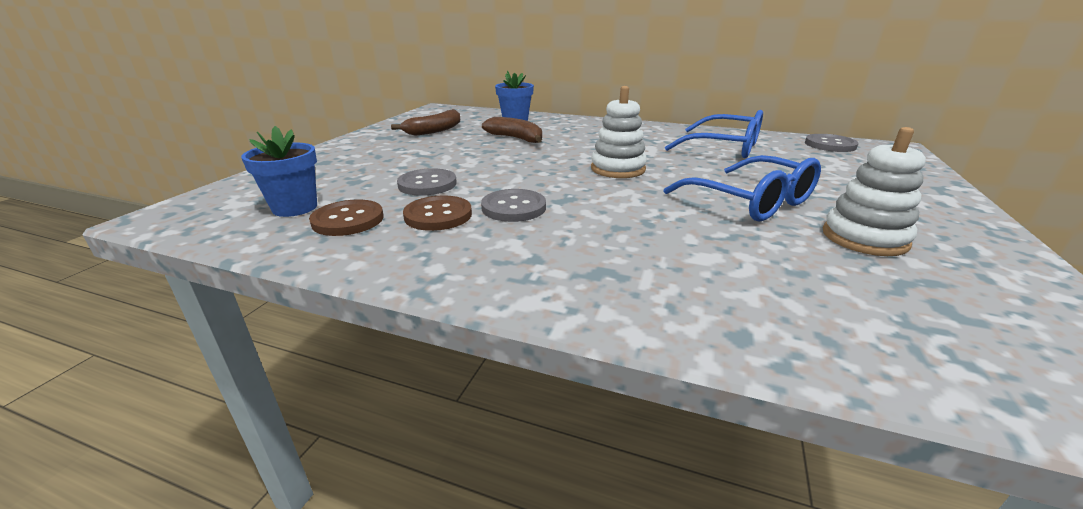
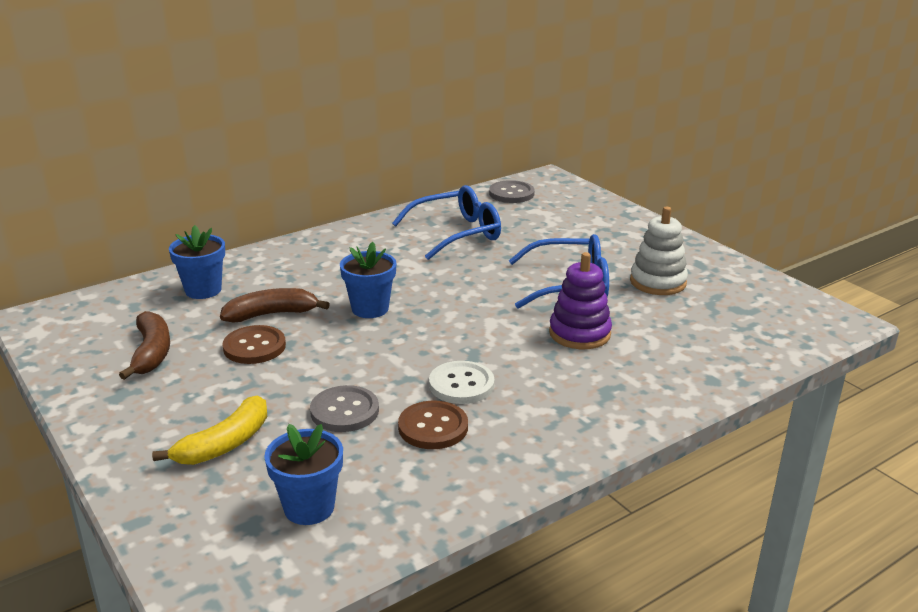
camera: 55 degrees left, 0 degrees up
(348, 220) = (385, 479): brown button -> brown button (254, 347)
(355, 168) = (225, 444): none -> yellow banana
(513, 207) = (461, 385): grey button -> white button
(568, 155) = (370, 309): none -> blue flower pot
(617, 169) = (439, 302): white stacking toy -> none
(679, 229) = (579, 333): none -> purple stacking toy

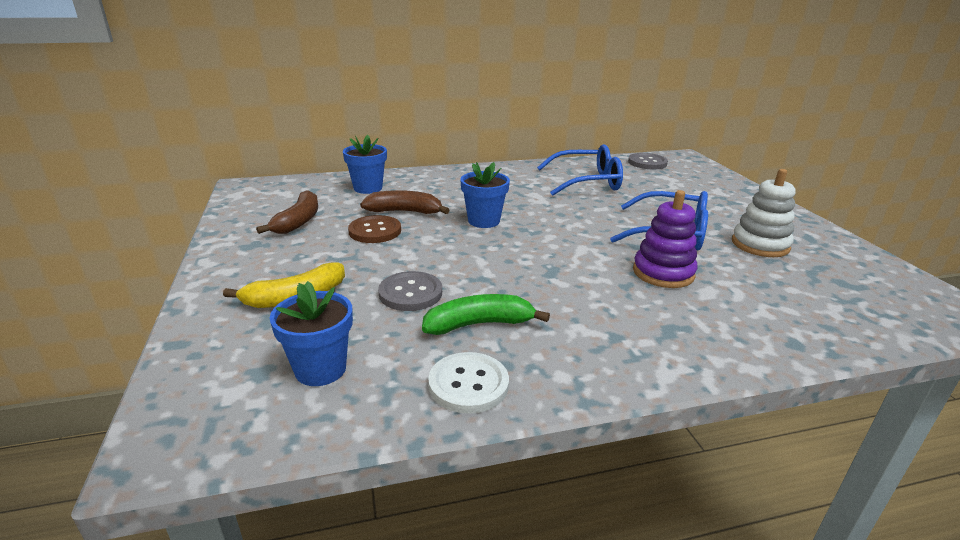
camera: 20 degrees right, 0 degrees up
(433, 427) = (479, 324): brown button -> green banana
(461, 385) = (527, 293): white button -> white button (468, 384)

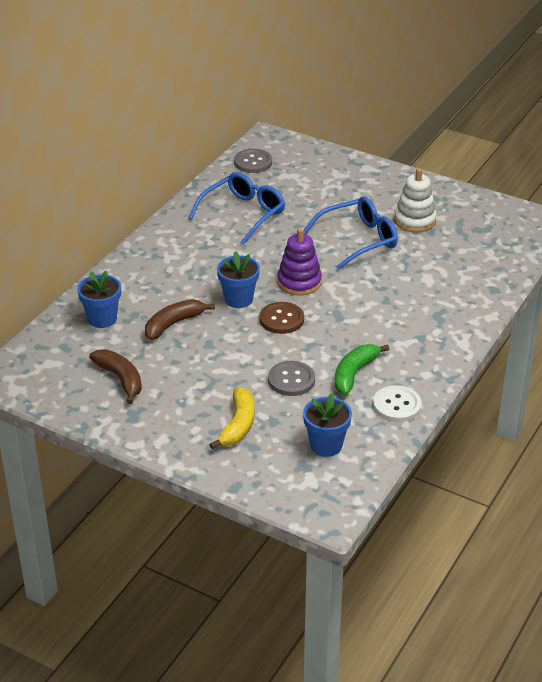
camera: 45 degrees left, 10 degrees up
(375, 231) = (187, 353): brown button -> brown button (281, 319)
(663, 273) = (392, 278): purple stacking toy -> purple stacking toy (299, 282)

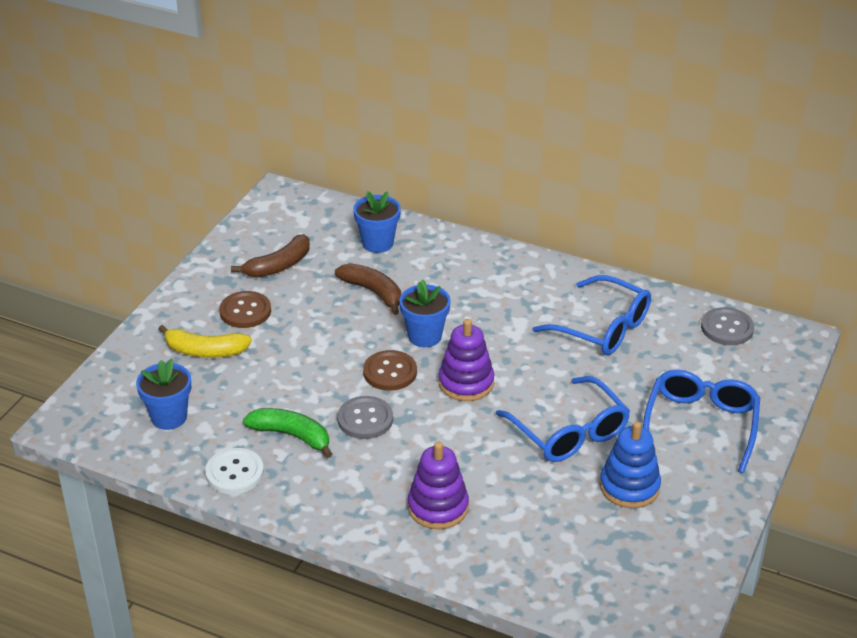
camera: 85 degrees right, 0 degrees up
(185, 400) = (245, 311): none -> brown button
(291, 380) = (279, 386): grey button -> grey button (365, 419)
(355, 186) = (700, 425): none -> blue glasses
(415, 220) = (629, 487): white stacking toy -> blue stacking toy
(435, 303) = (438, 507): none -> purple stacking toy

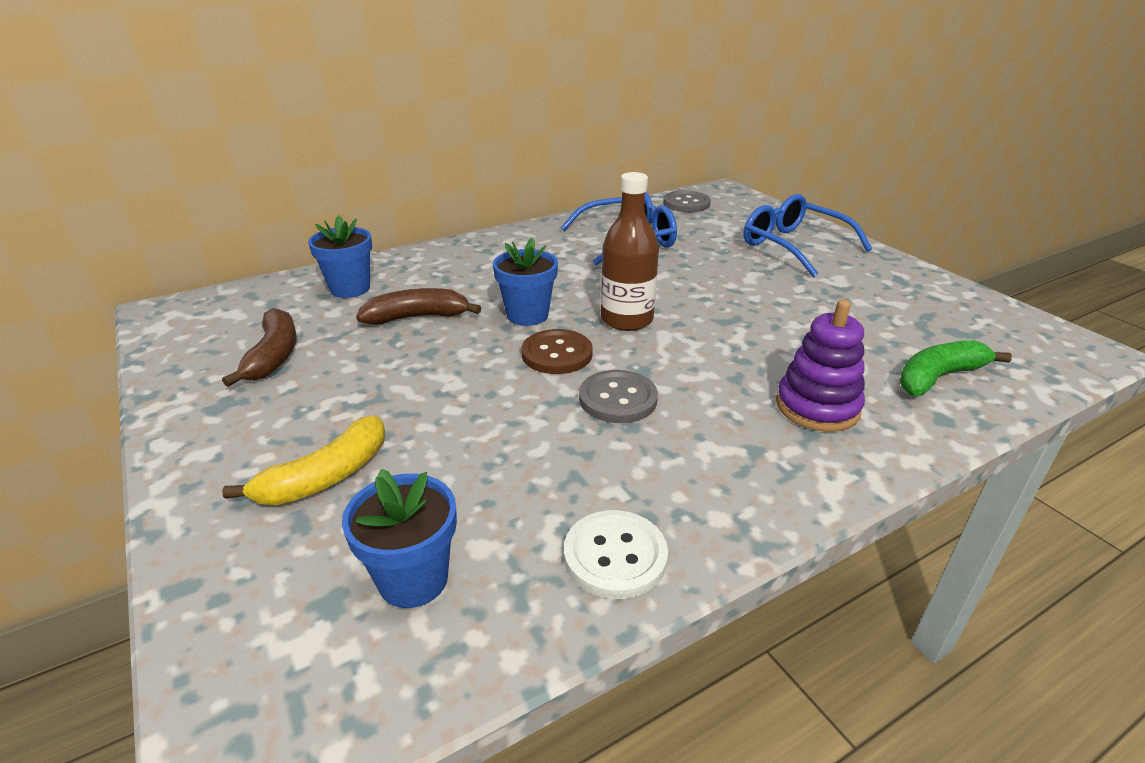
camera: 55 degrees left, 5 degrees down
(245, 311) = (307, 410): brown button -> none
(292, 436) = (589, 467): green banana -> green banana (938, 377)
(466, 383) = (626, 319): purple stacking toy -> brown bottle
(568, 431) = (752, 297): blue glasses -> none
(629, 487) = (855, 297): blue stacking toy -> none

